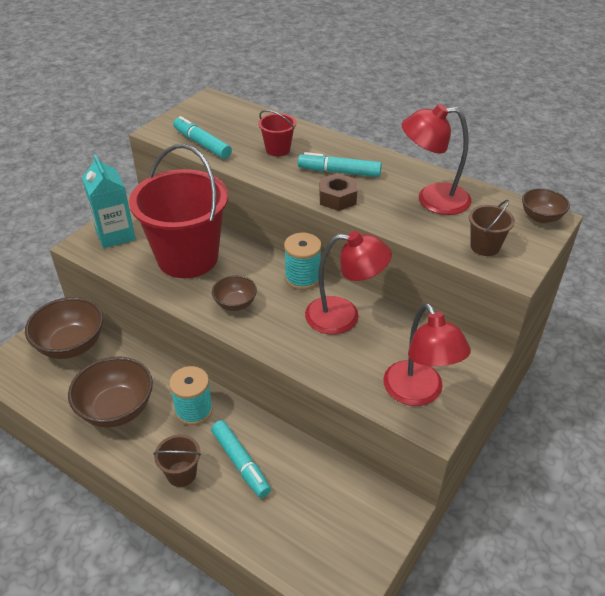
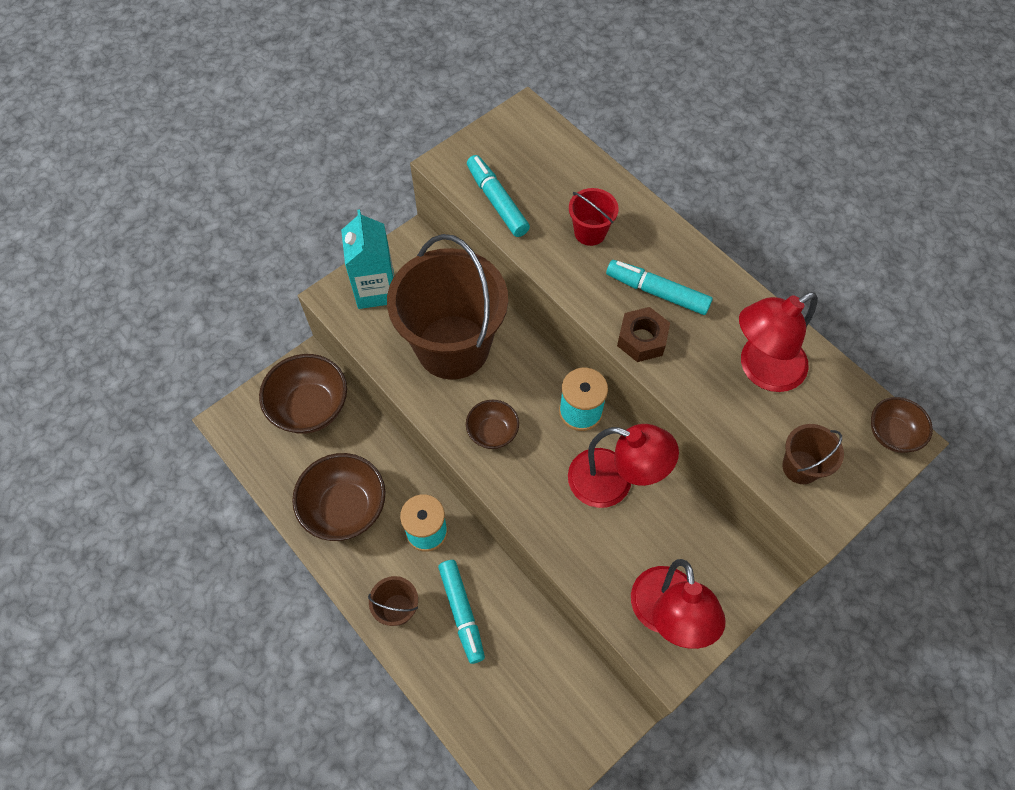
camera: 15 degrees right, 20 degrees up
(188, 258) = (453, 347): red bucket -> brown bucket
(432, 199) = (761, 369): red lamp -> red lamp turned 45 degrees counterclockwise

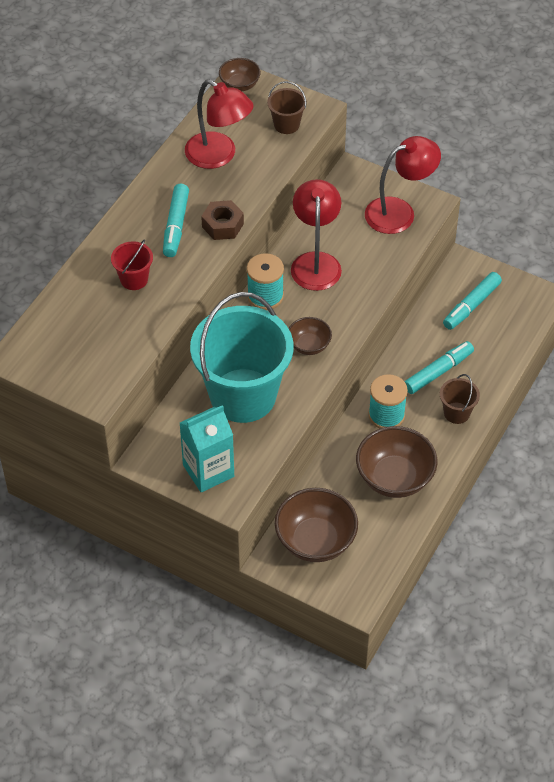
camera: 110 degrees left, 10 degrees down
(453, 347) = (243, 395): brown bucket -> turquoise bucket
(497, 201) = (125, 348): turquoise marker -> turquoise marker (471, 305)

